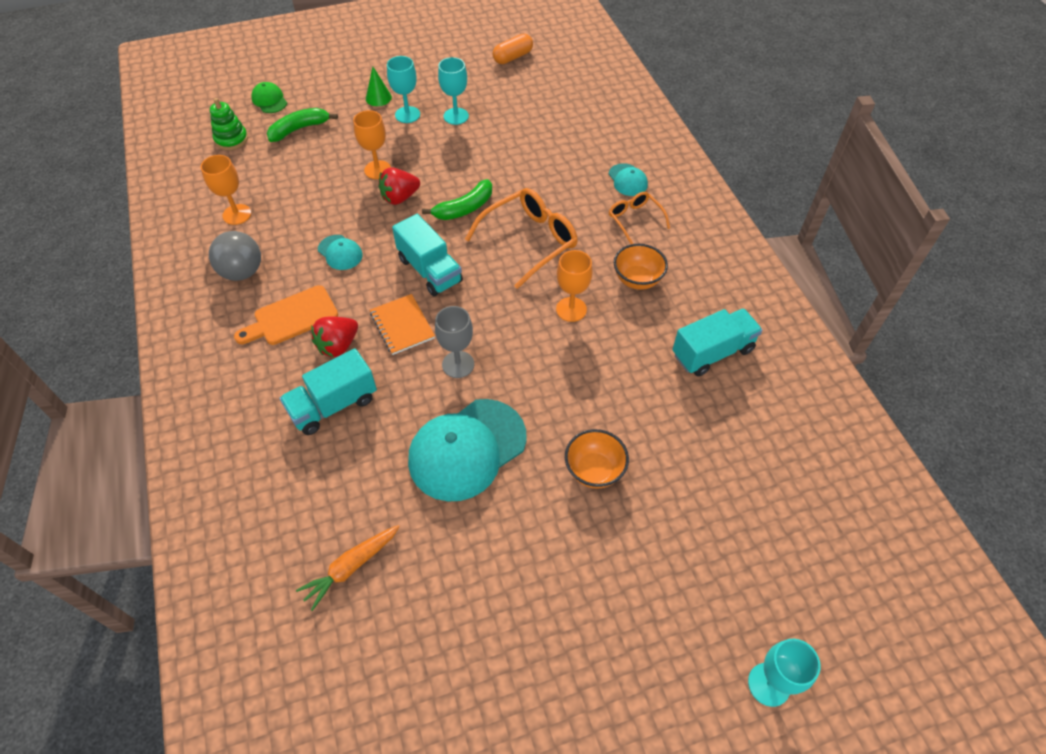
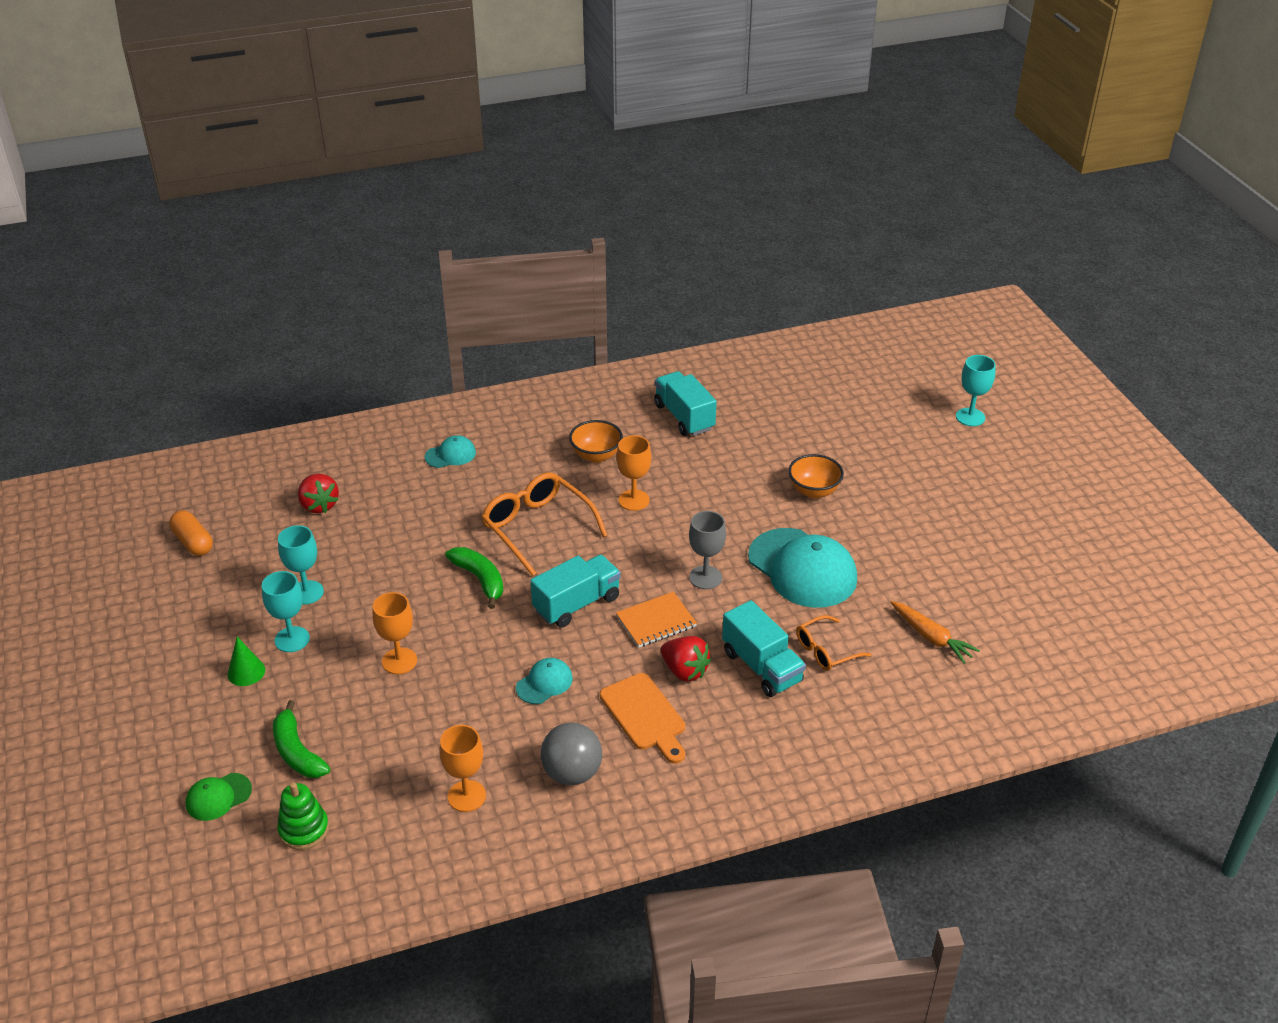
camera: 90 degrees left, 15 degrees down
(400, 197) = (454, 636): red strawberry -> red strawberry (319, 505)
(635, 219) = (512, 453): orange glasses -> orange glasses (826, 650)

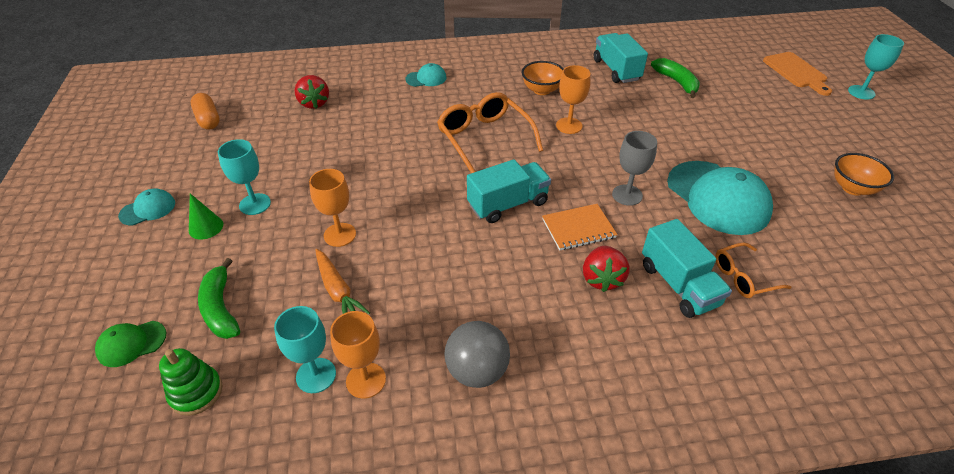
camera: 10 degrees right, 5 degrees up
(306, 592) = (281, 167): turquoise goblet -> turquoise goblet (316, 375)
(480, 579) = (427, 174): green banana -> green banana (676, 82)
(544, 683) = (466, 273): turquoise cap -> turquoise cap (148, 209)
(645, 715) = (558, 319): orange cutting board -> orange cutting board (796, 72)
(684, 671) = (602, 279): red strawberry -> red strawberry turned 45 degrees clockwise
(814, 491) = (726, 135): orange bowl -> orange bowl (852, 188)
(931, 637) = (851, 278): orange carrot -> orange carrot (338, 291)

